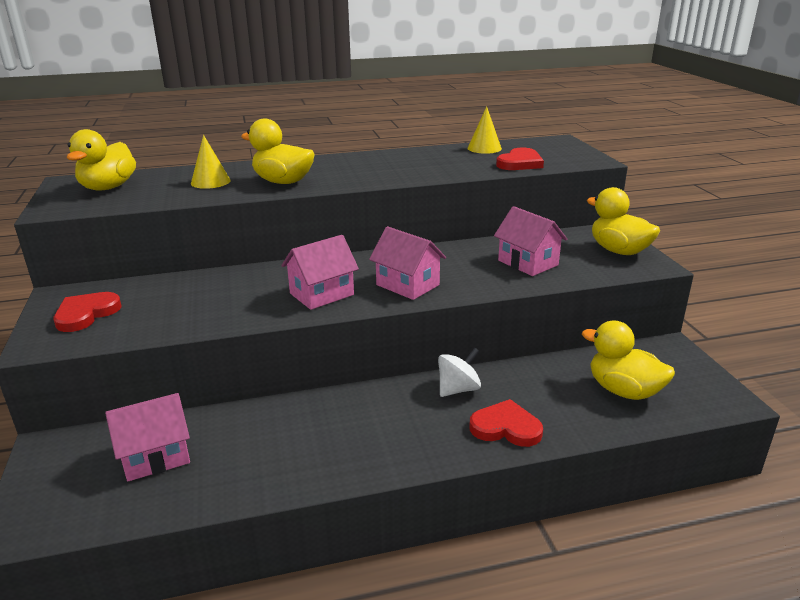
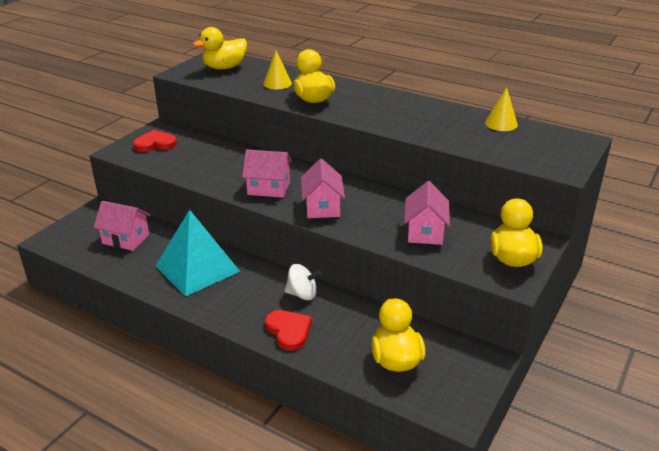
camera: 45 degrees right, 5 degrees up
(308, 432) = (197, 268): none -> turquoise pyramid
(520, 163) = (496, 148): red heart -> none

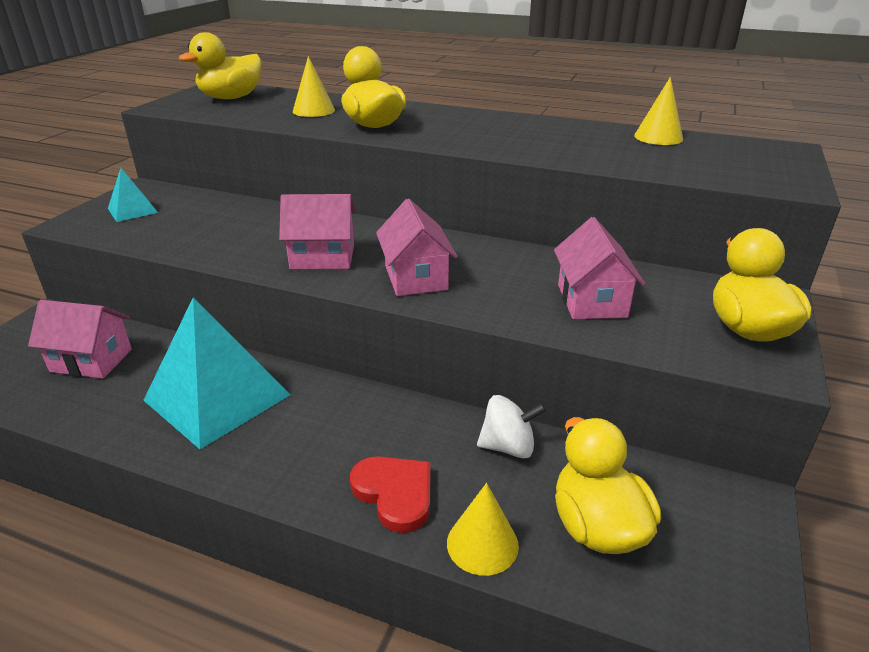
camera: 10 degrees left, 0 degrees up
(155, 144) = (132, 210): red heart -> turquoise pyramid
(302, 294) = (402, 423): white spinning top -> white spinning top (508, 447)
(329, 360) = (482, 544): none -> yellow cone

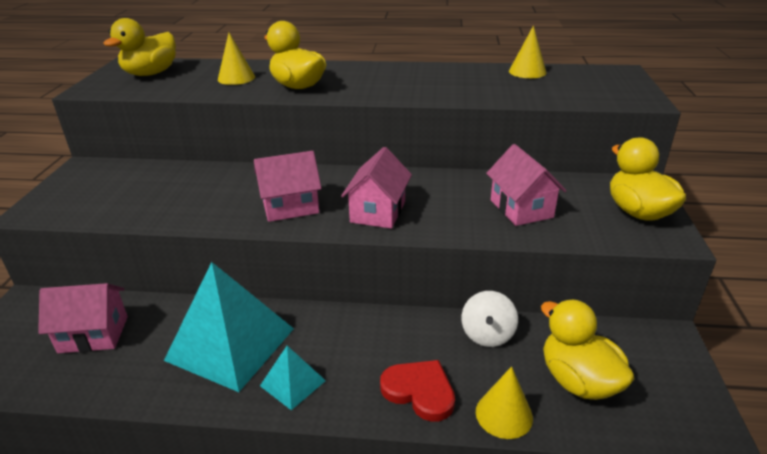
camera: 15 degrees left, 0 degrees up
(132, 210) = (88, 189): turquoise pyramid -> turquoise pyramid (292, 383)
(416, 278) = (378, 212): pink house -> pink house turned 45 degrees clockwise
(508, 447) = (487, 334): white spinning top -> white spinning top turned 120 degrees clockwise

